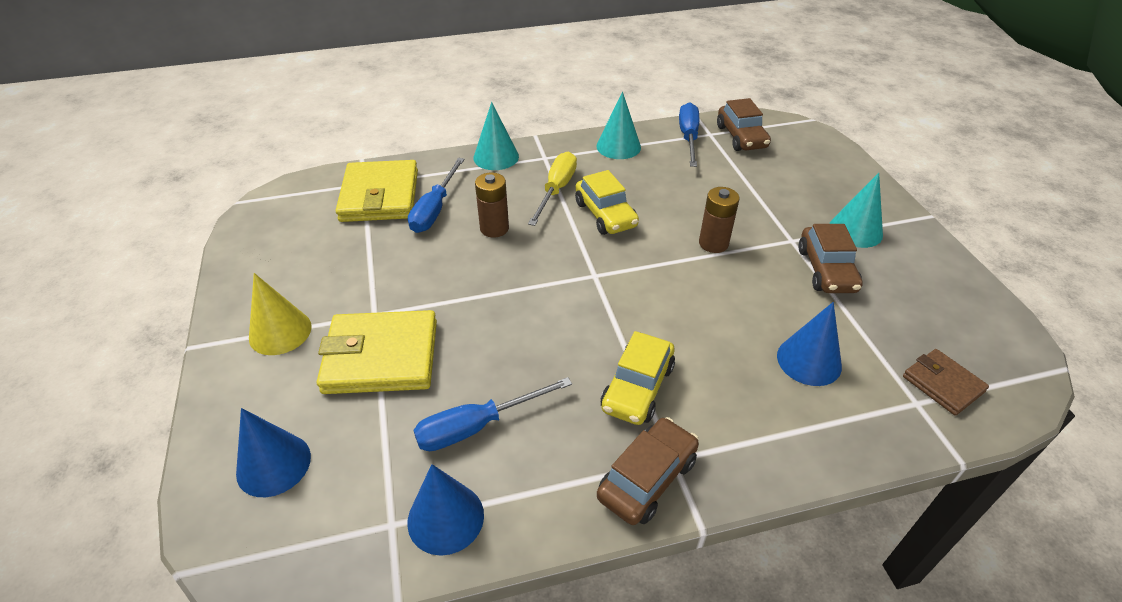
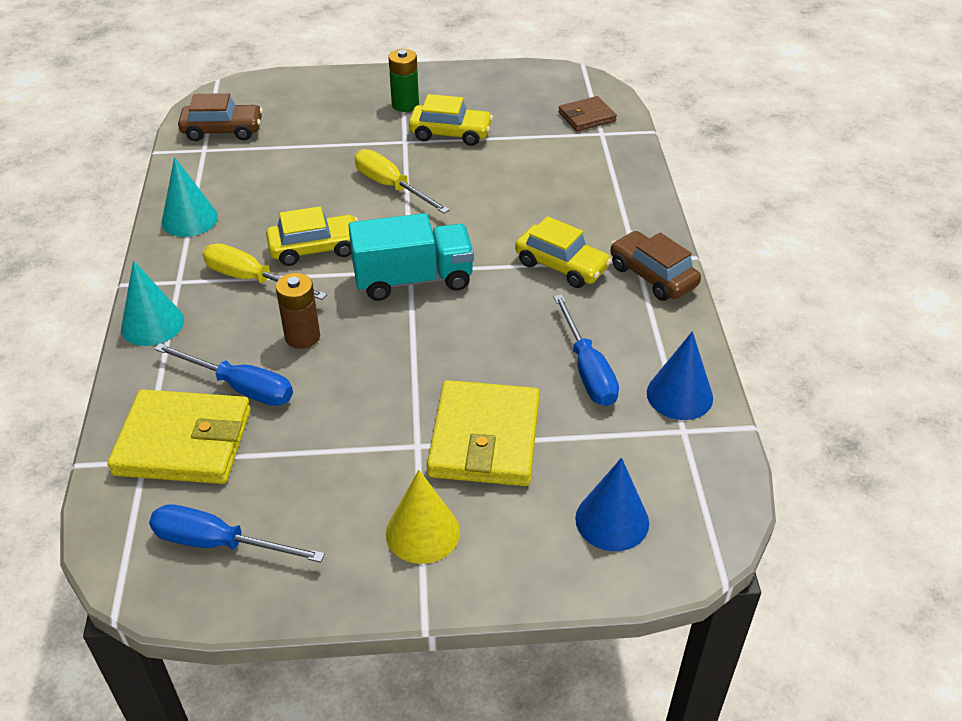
camera: 80 degrees left, 0 degrees up
(582, 279) = (413, 279): none -> turquoise truck
(688, 137) = (202, 165): blue screwdriver -> blue screwdriver (218, 543)
(713, 243) = (391, 186): brown battery -> yellow screwdriver
(809, 361) = (551, 169): blue cone -> none
(826, 270) = (450, 133): brown car -> yellow car
(855, 230) = (405, 104): turquoise cone -> green battery

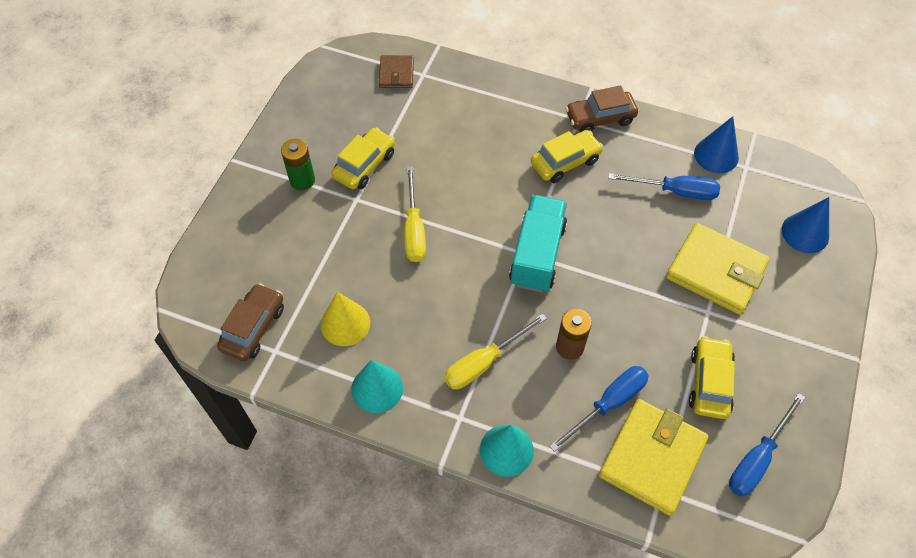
camera: 65 degrees left, 15 degrees up
(315, 248) = (467, 306): yellow car -> yellow car (709, 382)
(391, 186) = (414, 229): yellow screwdriver -> yellow screwdriver turned 75 degrees counterclockwise
(422, 532) = (784, 334): yellow cone -> yellow cone (345, 323)

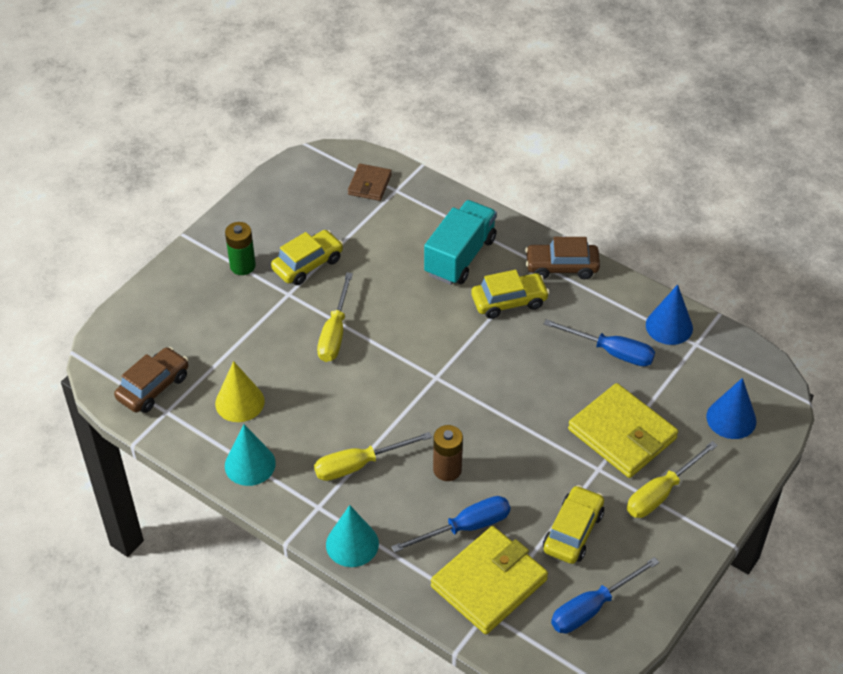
camera: 15 degrees right, 10 degrees down
(537, 255) = (447, 381): turquoise truck -> turquoise truck (460, 256)
(773, 322) = (661, 492): none -> yellow screwdriver

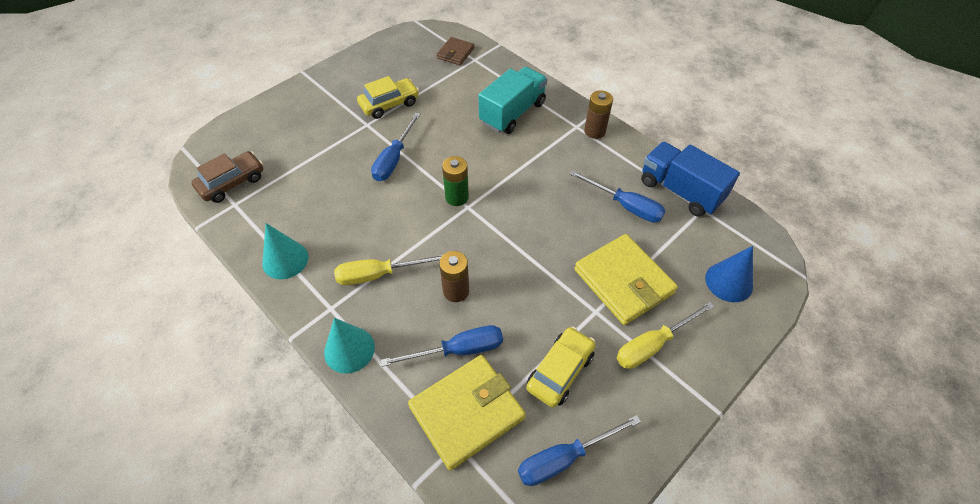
camera: 10 degrees right, 5 degrees up
(239, 402) = (297, 205): yellow cone -> none
(242, 266) = (338, 99): green battery -> green battery (457, 197)
(335, 333) = (394, 159): yellow screwdriver -> blue screwdriver
(509, 301) = (545, 153): yellow car -> none
(561, 267) = (594, 131): brown car -> brown battery
(669, 326) = (680, 191): blue cone -> blue truck

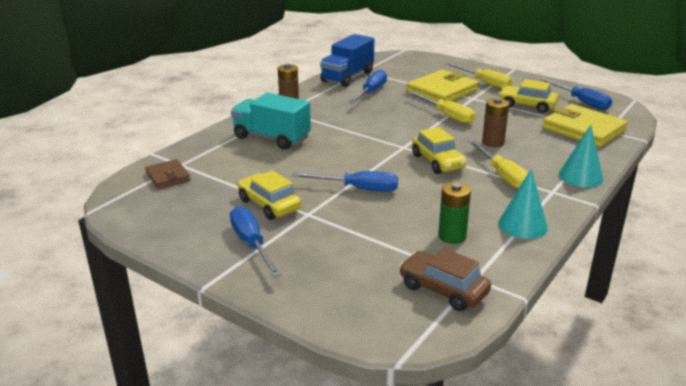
camera: 100 degrees left, 25 degrees down
(425, 227) = (438, 162): none -> yellow car
(455, 53) = (168, 176): brown wallet -> brown wallet turned 45 degrees clockwise
(457, 197) = (394, 152): green battery -> green battery (452, 236)
(458, 350) = (542, 136): blue screwdriver -> blue screwdriver (251, 244)
(541, 266) = (447, 115): none -> yellow screwdriver
(729, 282) = (421, 65): blue cone -> none

